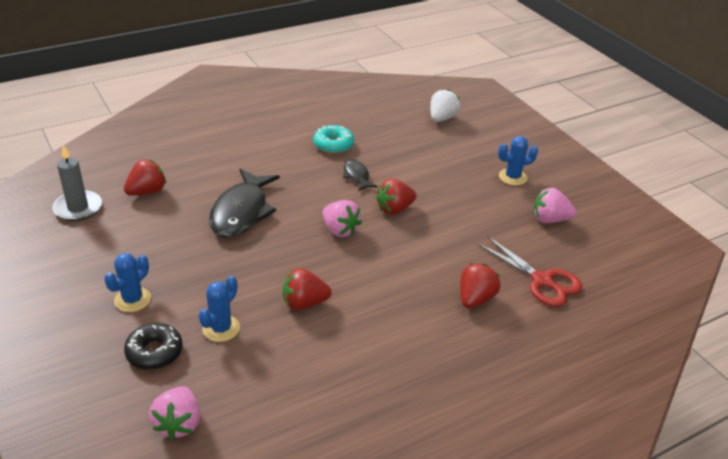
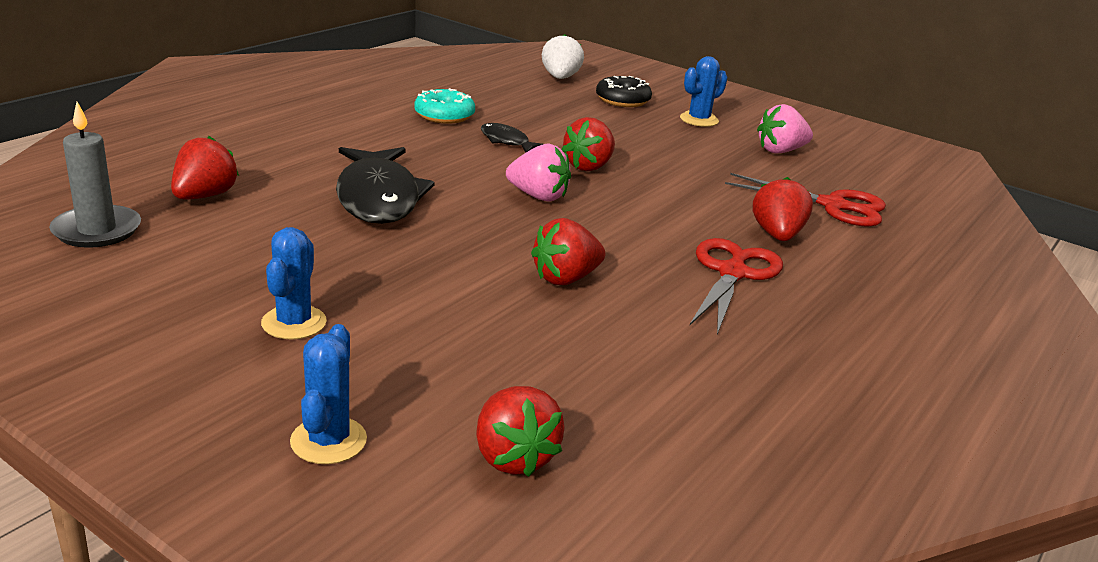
camera: 25 degrees left, 10 degrees down
(154, 352) = (390, 378): black donut -> black donut (622, 100)
(179, 423) = (513, 457): pink strawberry -> red strawberry
(221, 328) = (471, 329): blue cactus -> blue cactus (328, 441)
(414, 324) = (732, 273): none -> red scissors

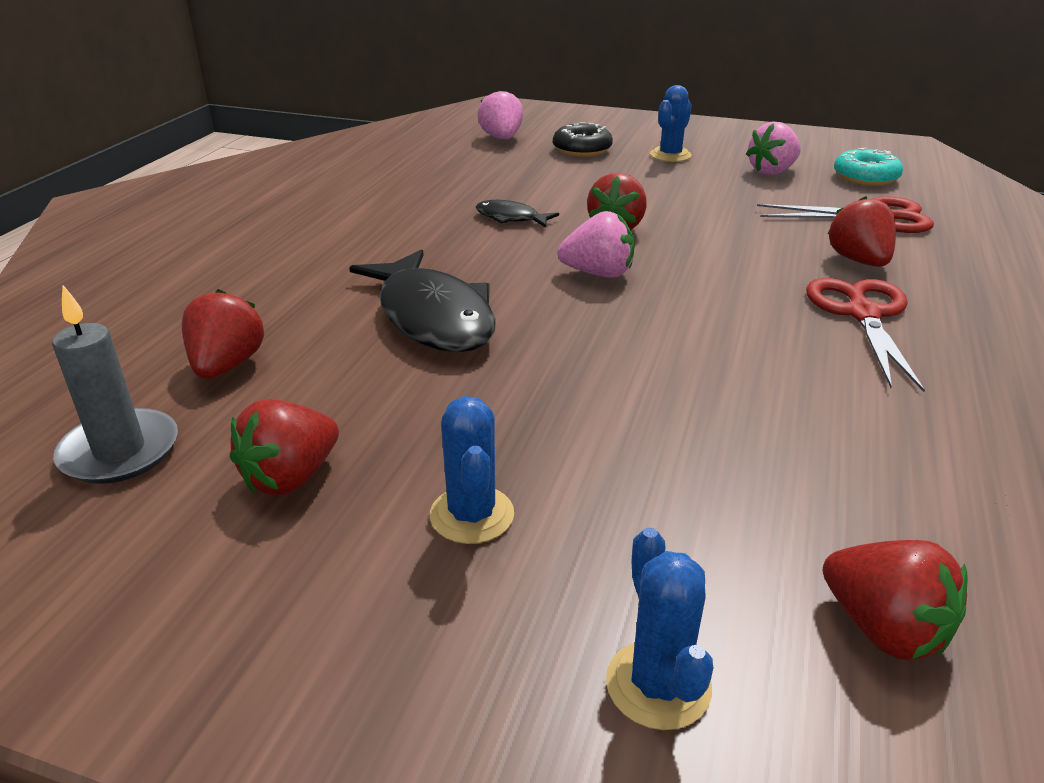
camera: 15 degrees left, 5 degrees up
(444, 115) = (421, 203): turquoise donut -> turquoise donut (865, 177)
(560, 78) = (502, 138): white strawberry -> pink strawberry
(565, 278) = (714, 365): red strawberry -> red strawberry (291, 477)

